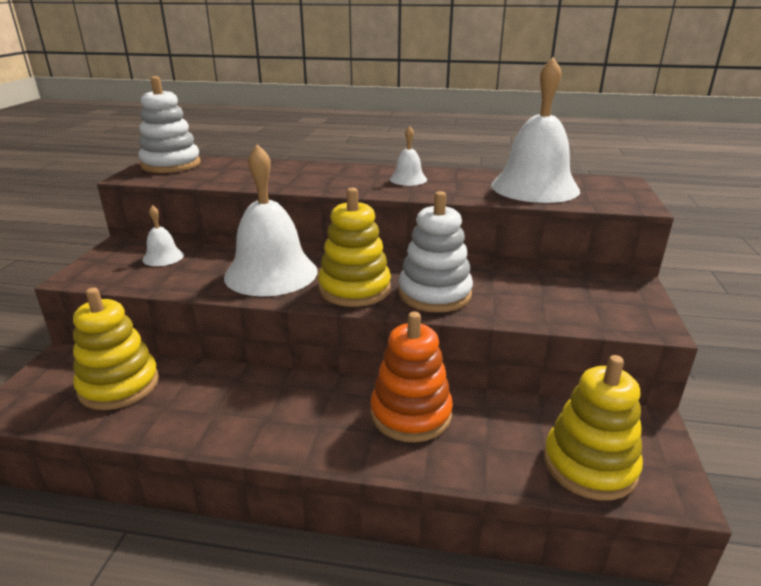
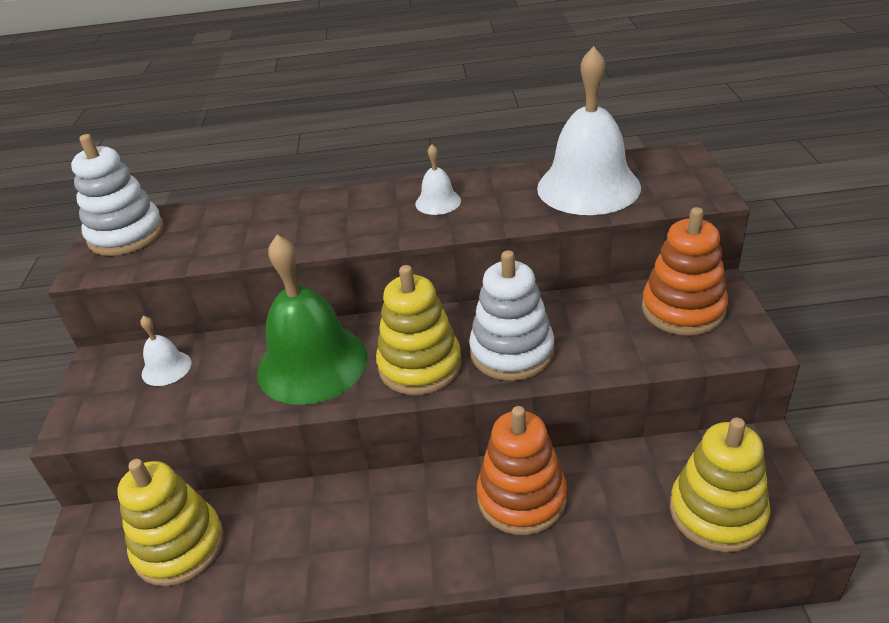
camera: 10 degrees left, 10 degrees up
(271, 273) = (312, 364): white bell -> green bell
(596, 293) = (683, 309): none -> orange stacking toy

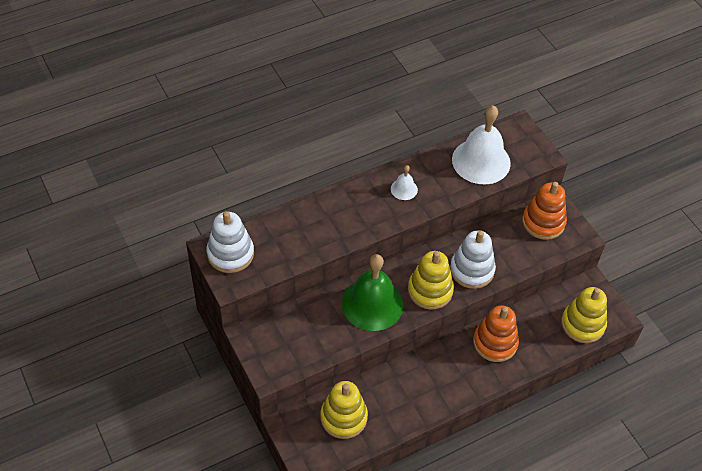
camera: 30 degrees left, 15 degrees up
(166, 368) = (292, 328): white bell -> none

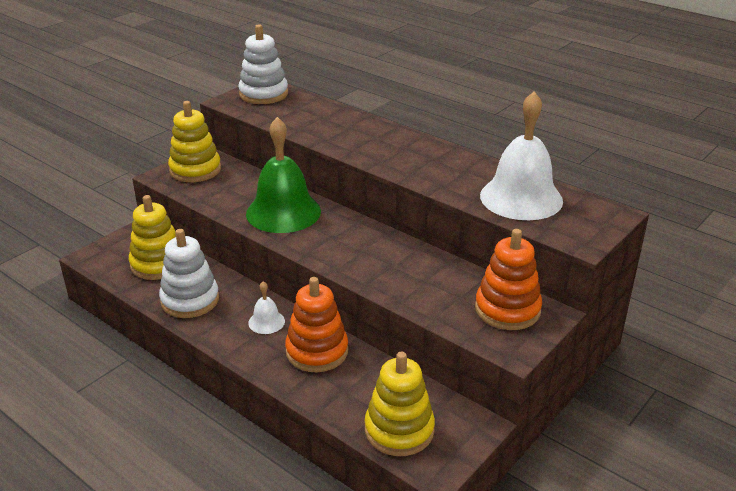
camera: 70 degrees right, 20 degrees down
(404, 189) = (425, 159): white bell -> white bell (266, 322)
(430, 290) = (327, 244): yellow stacking toy -> yellow stacking toy (195, 170)
(472, 270) = (380, 268): white stacking toy -> white stacking toy (190, 300)

